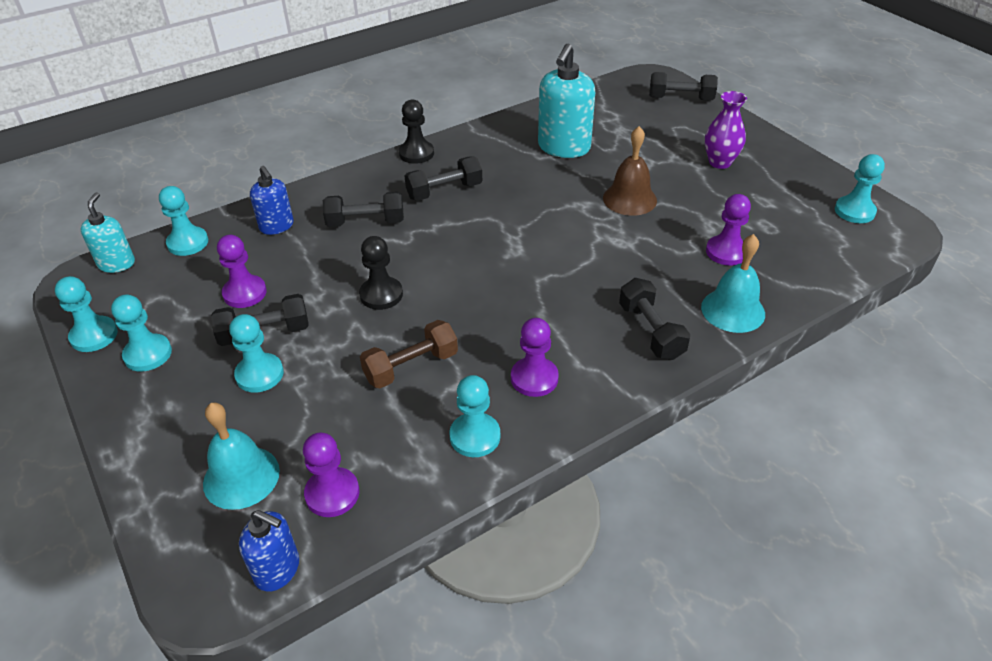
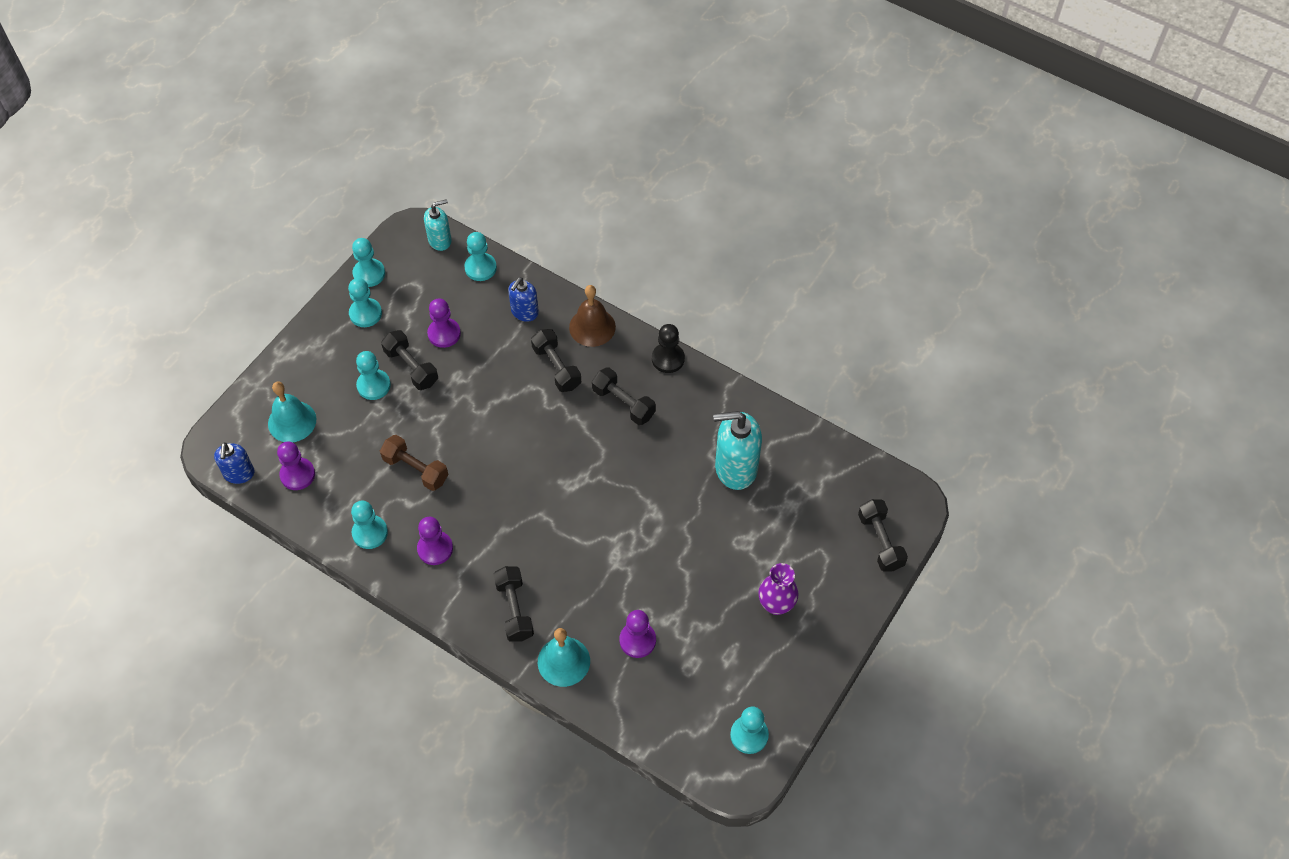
camera: 65 degrees right, 15 degrees up
(381, 295) = (478, 418): black pawn -> none
(629, 199) = (679, 546): brown bell -> brown bell (592, 327)
(651, 331) = (514, 609): black dumbbell -> black dumbbell turned 60 degrees counterclockwise

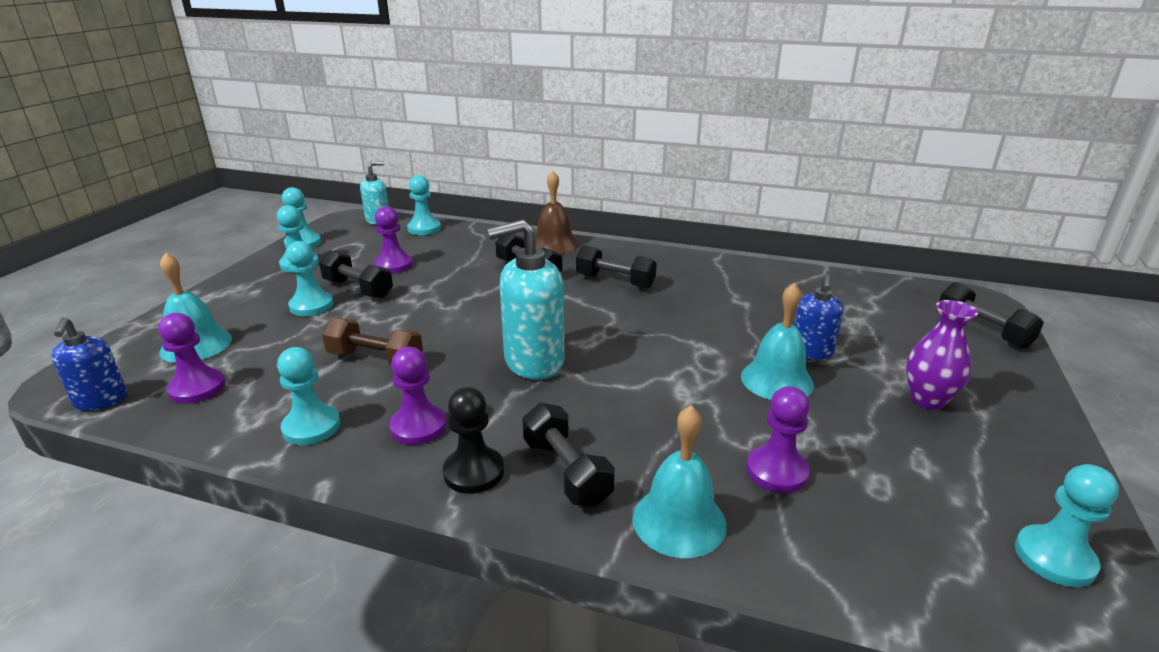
camera: 15 degrees left, 30 degrees down
(524, 312) = (479, 245): blue soap dispenser -> blue soap dispenser (811, 352)
(668, 359) = (643, 252): black pawn -> black pawn (474, 472)
(685, 560) = (776, 380): none -> turquoise bell
(735, 468) = (771, 304): turquoise soap dispenser -> turquoise soap dispenser (533, 361)

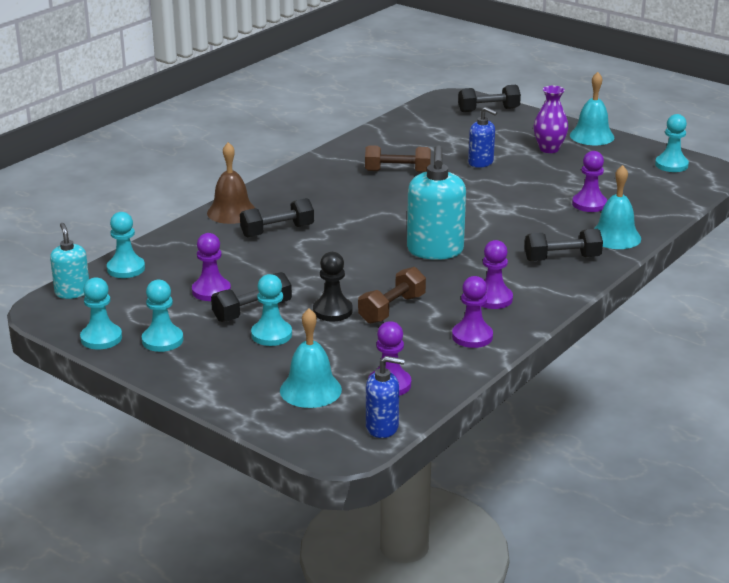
camera: 70 degrees left, 0 degrees up
(311, 427) = (472, 336): turquoise pawn -> purple pawn
(474, 472) = (549, 285): black pawn -> black pawn (332, 311)
(615, 281) = (330, 200): black dumbbell -> none
(723, 303) = (397, 171): none -> brown dumbbell
(776, 380) = (506, 181): turquoise bell -> turquoise bell (592, 136)

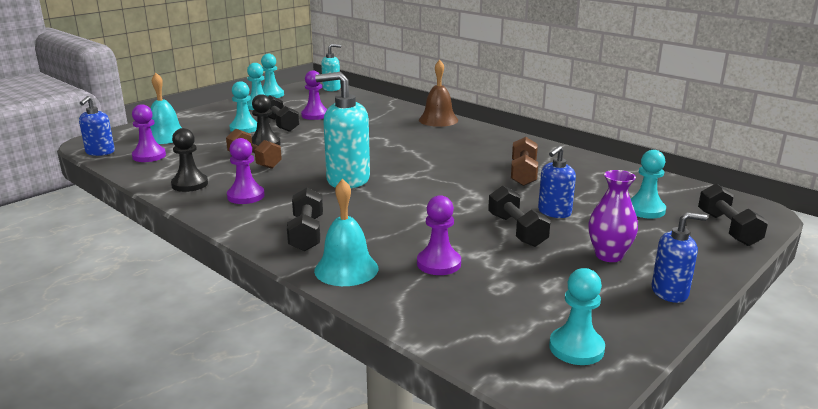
camera: 95 degrees right, 5 degrees down
(126, 269) = (357, 97): turquoise pawn -> turquoise pawn (645, 210)
(277, 231) = (402, 131): black dumbbell -> black dumbbell (516, 230)
(472, 336) = (190, 184): purple pawn -> black pawn
(592, 136) = (670, 292): turquoise bell -> blue soap dispenser

